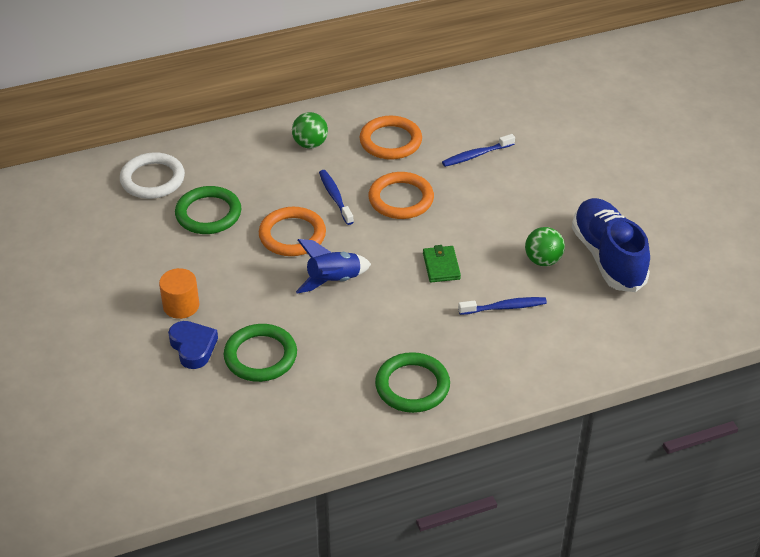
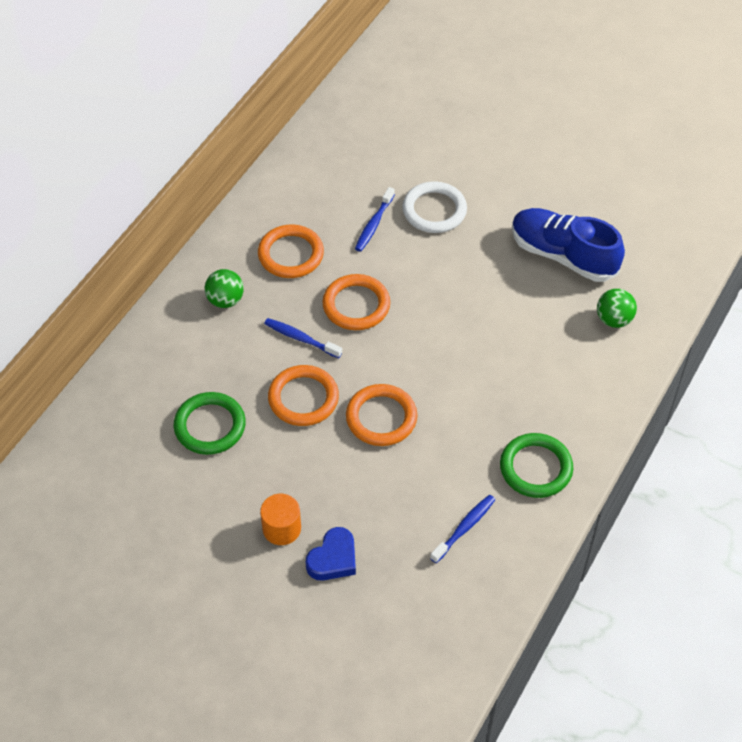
camera: 40 degrees left, 10 degrees up
(152, 179) = (122, 425): white ring -> white ring (434, 210)
(193, 347) = (333, 559): blue heart -> blue heart turned 105 degrees clockwise
(260, 356) = (395, 527): green ring -> none
(333, 281) = (381, 418): blue rocket -> orange ring
(441, 266) = (450, 347): green wallet -> none
(505, 307) = (533, 351): blue toothbrush -> blue toothbrush (464, 528)
(543, 260) = (520, 290): green ball -> green ball (613, 319)

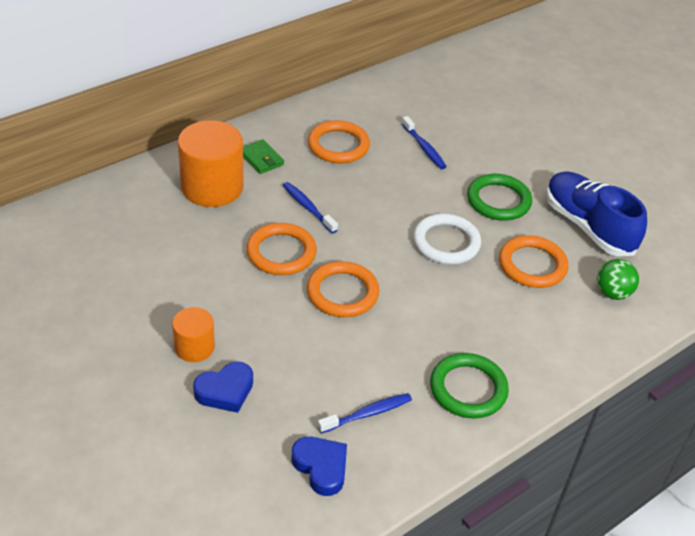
camera: 20 degrees right, 10 degrees down
(197, 352) = (212, 187): none -> orange cylinder
(210, 426) = (185, 244): green ring -> green ring (498, 200)
(225, 300) = (261, 159): green ball -> green wallet
(356, 305) = (372, 200): orange ring -> orange ring (532, 265)
(374, 224) = (424, 148): blue toothbrush -> blue toothbrush turned 75 degrees counterclockwise
(434, 210) = (484, 155): white ring -> white ring (446, 242)
(452, 593) = (321, 467): none -> blue heart

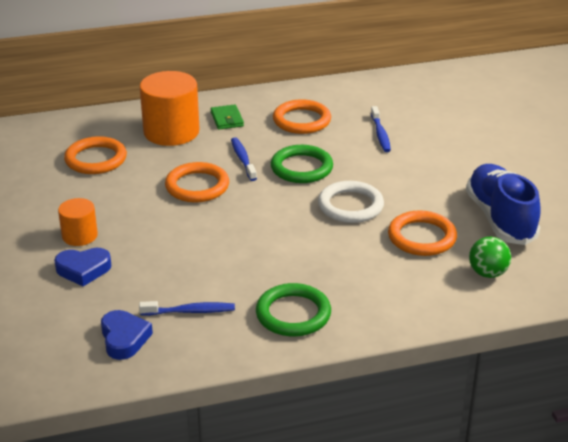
camera: 25 degrees right, 10 degrees down
(342, 293) = (230, 224): orange ring -> orange ring (96, 159)
(498, 200) = (424, 184): green ring -> green ring (301, 168)

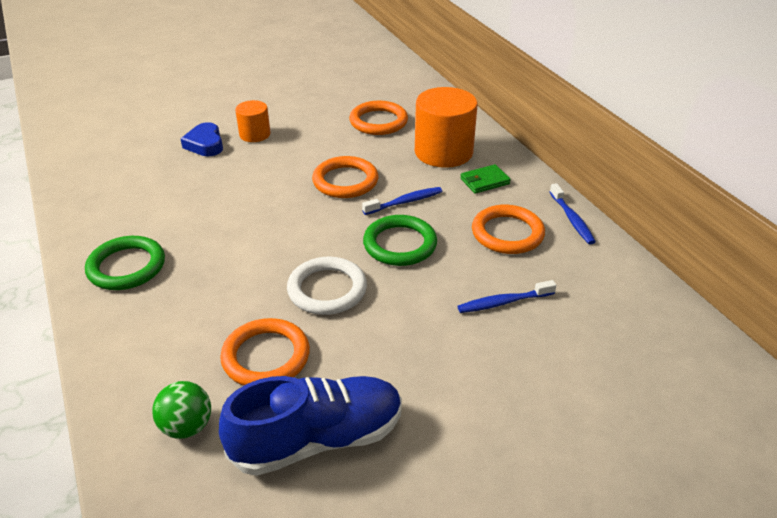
camera: 80 degrees right, 5 degrees up
(124, 338) = (108, 178): blue heart -> none
(190, 311) = (140, 205): blue toothbrush -> blue toothbrush (572, 219)

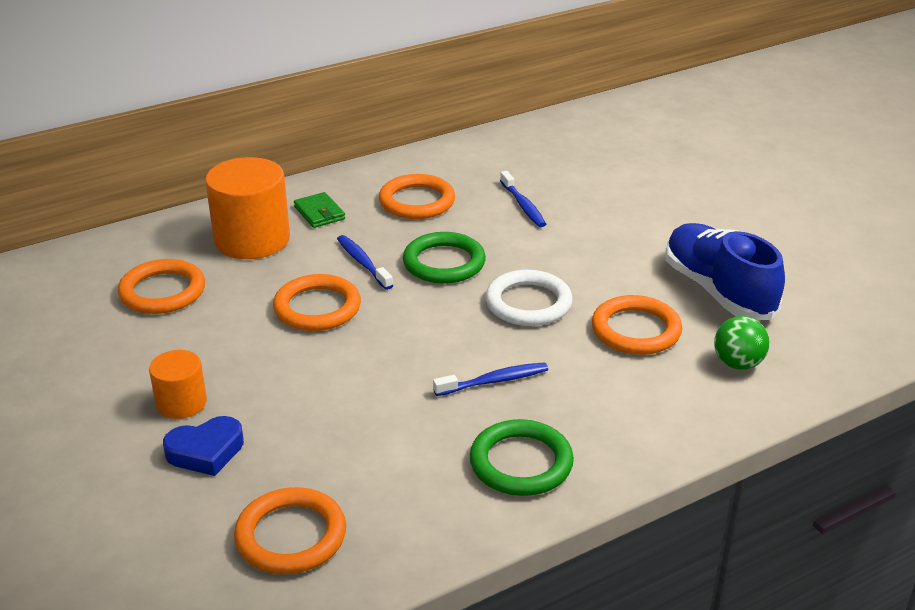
camera: 95 degrees left, 5 degrees down
(116, 173) = (291, 536): none -> orange ring
(572, 219) = (389, 167): blue toothbrush -> blue toothbrush (494, 381)

